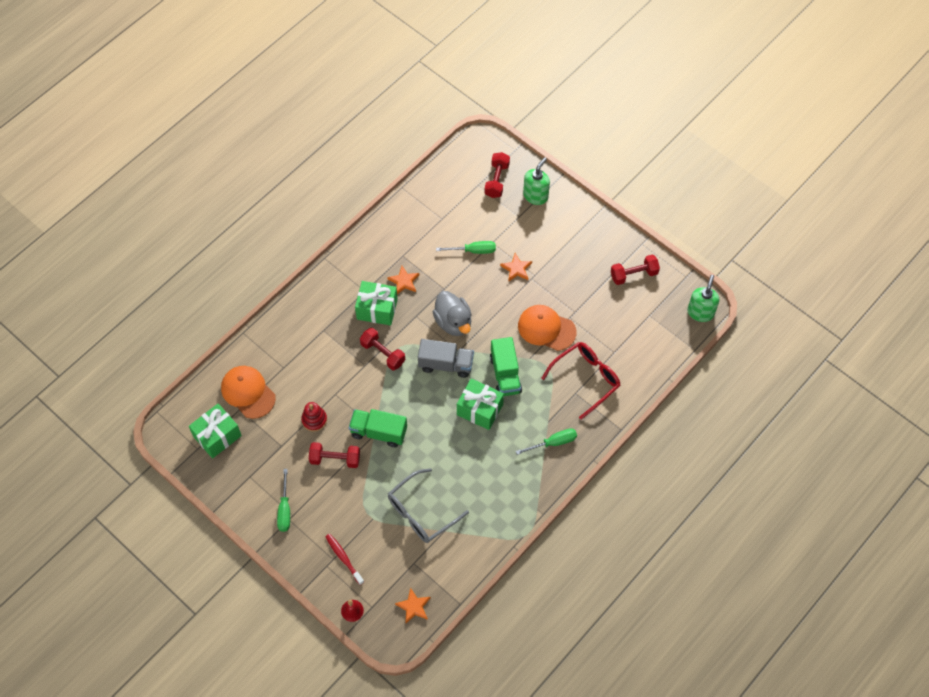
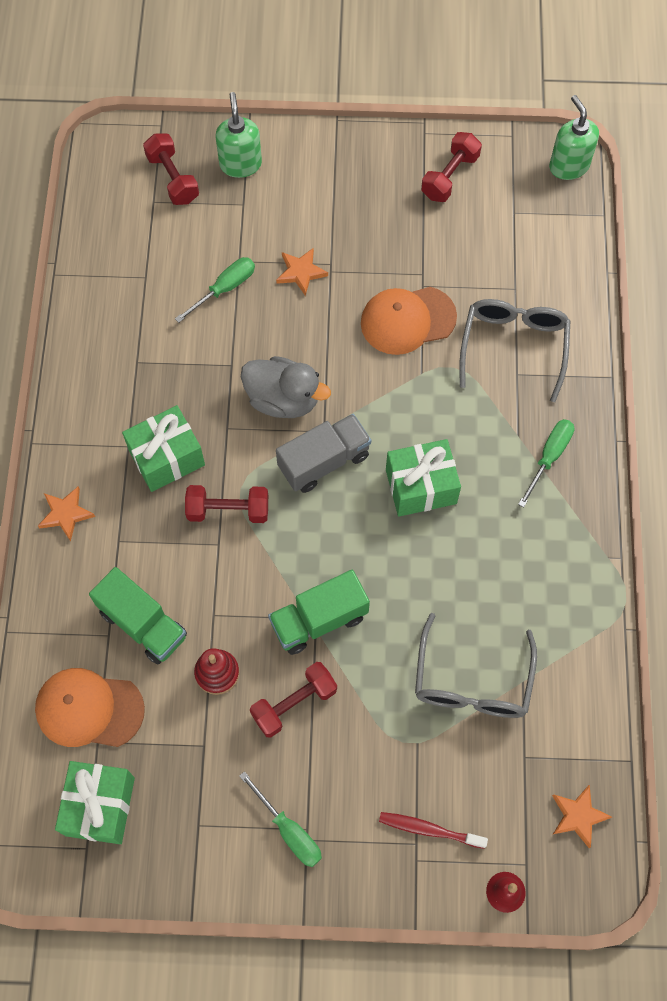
camera: 40 degrees left, 5 degrees up
(404, 281) = (170, 394): orange star -> orange star (66, 514)
(505, 374) = (410, 416): green truck -> green truck (143, 624)
(586, 379) = (513, 346): red glasses -> grey glasses

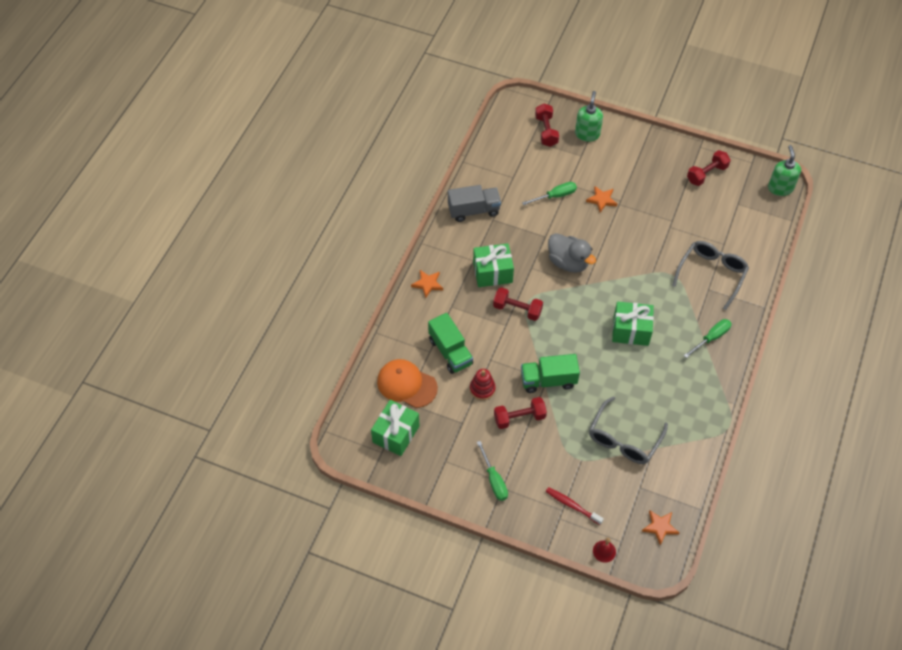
camera: 20 degrees right, 10 degrees down
(324, 461) = (580, 301): grey truck -> grey truck (473, 210)
(407, 320) = (654, 242): orange cap -> none

